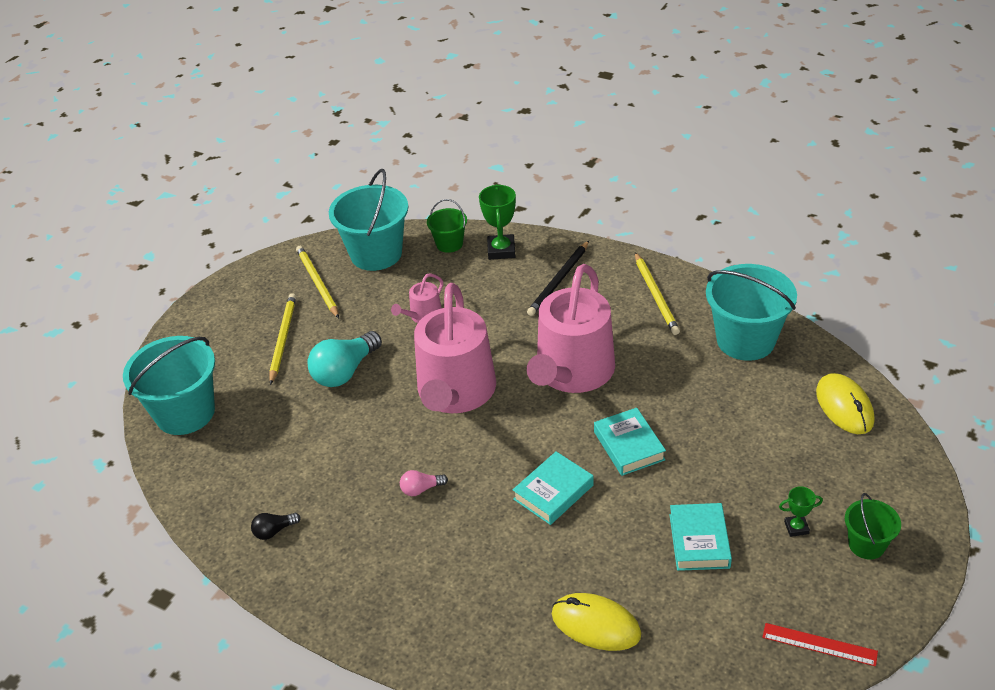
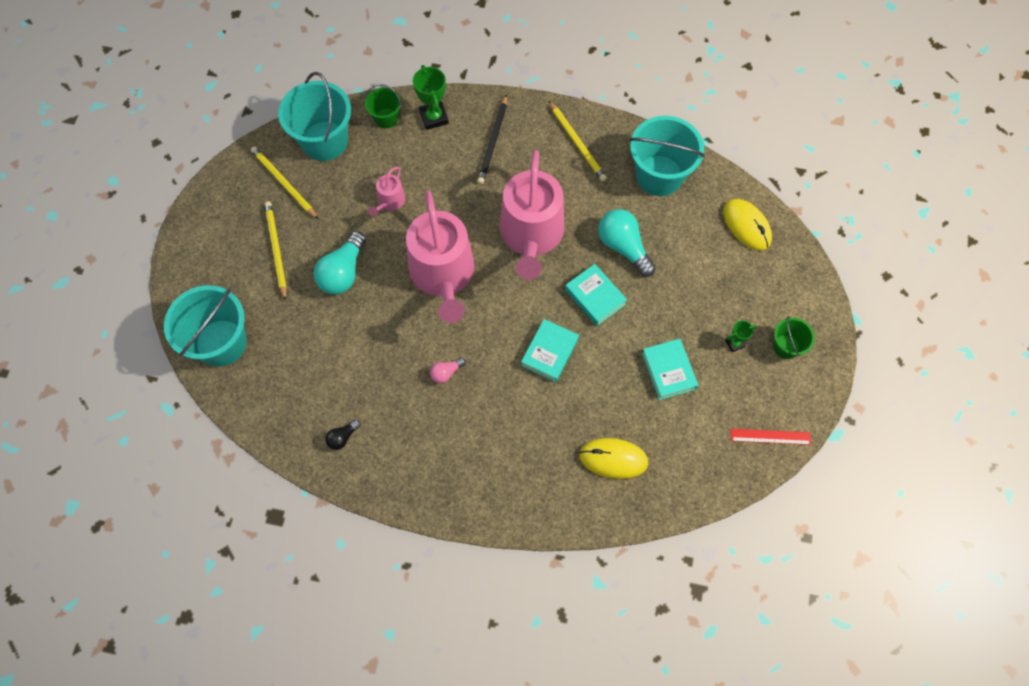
camera: 20 degrees left, 25 degrees up
(680, 402) = (623, 247): none -> turquoise light bulb

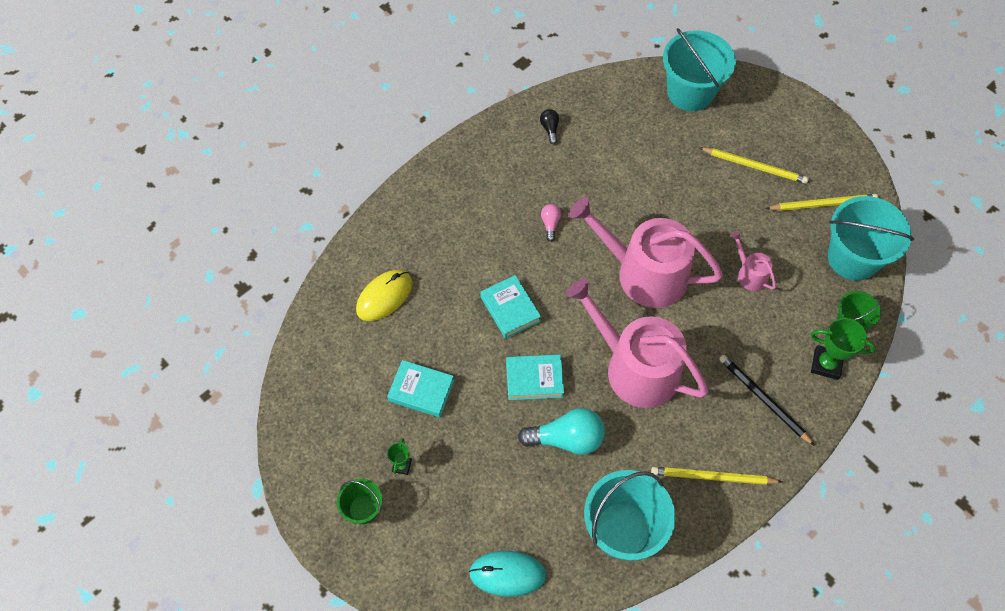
camera: 125 degrees right, 5 degrees down
(343, 272) = (698, 202): turquoise light bulb -> none
(746, 225) = (507, 574): yellow mouse -> turquoise mouse
(770, 436) = (301, 430): red ruler -> none

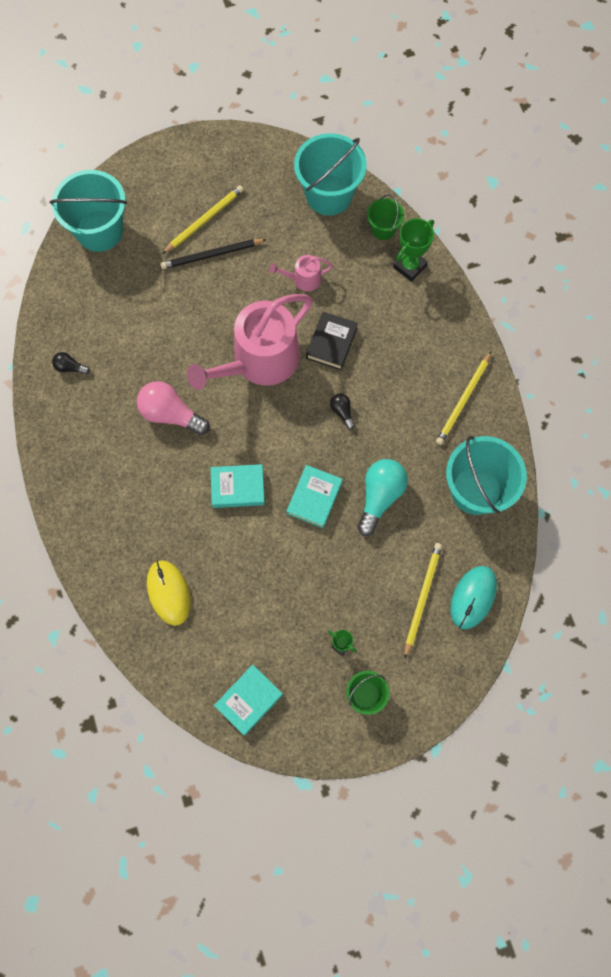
camera: 65 degrees left, 10 degrees up
(421, 391) = (279, 599): turquoise book -> turquoise book (249, 700)
(550, 224) = (171, 414): pink light bulb -> pink light bulb, size x2.03
(634, 367) = (342, 412): pink watering can -> black light bulb
(699, 327) = (331, 343): none -> black book
(763, 399) = (417, 328): black pencil -> black pencil (211, 255)
(823, 204) = (268, 189): yellow pencil -> yellow pencil (422, 598)

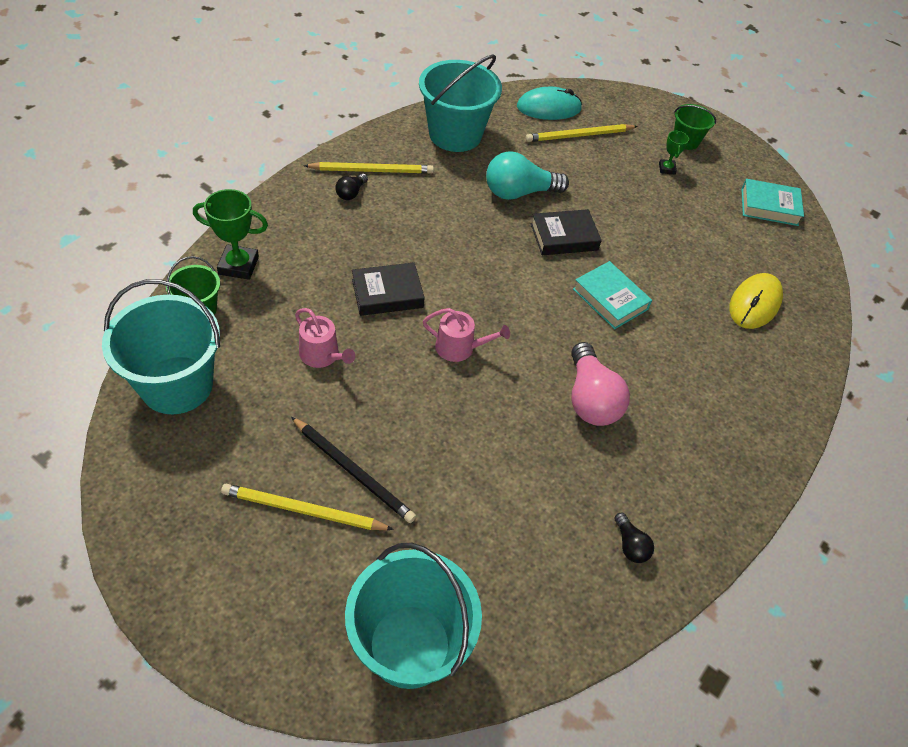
camera: 130 degrees left, 20 degrees down
(259, 361) = (460, 348): pink watering can -> pink watering can, size x0.43
(314, 498) = (564, 237): turquoise book -> black book
(342, 412) = (459, 252): black light bulb -> black light bulb (351, 193)

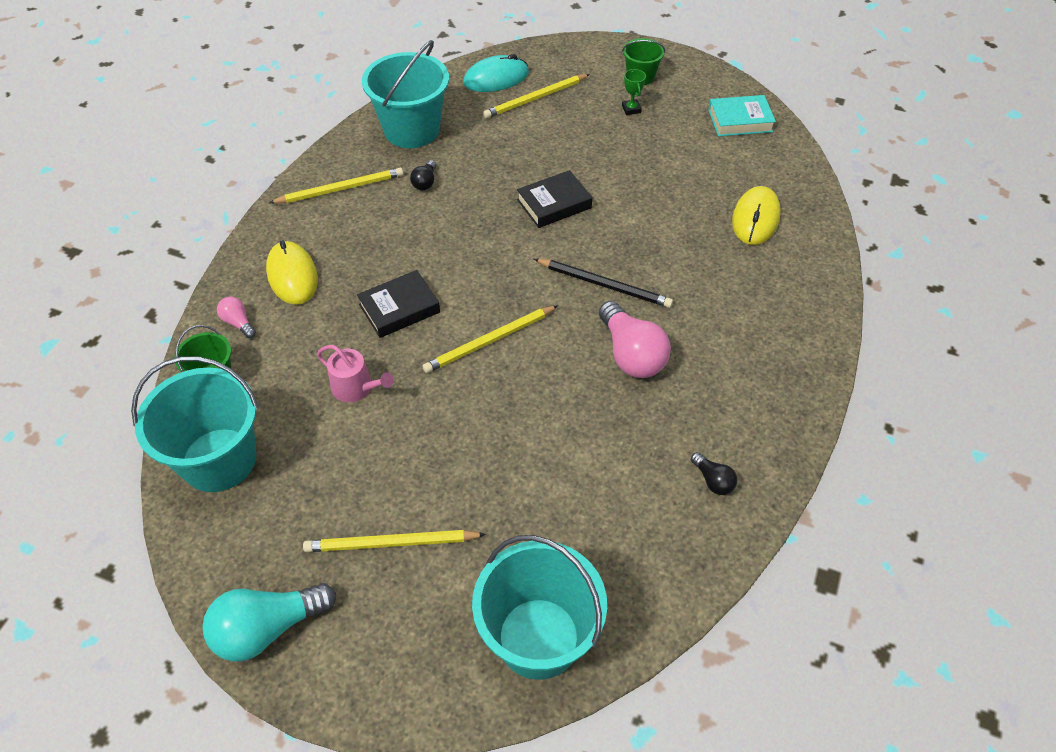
camera: 10 degrees left, 0 degrees up
(238, 266) = (238, 323): green trophy -> pink light bulb
(301, 237) = (292, 275): none -> yellow mouse
(351, 193) = (327, 217): black light bulb -> black light bulb (425, 182)
(353, 471) = (427, 491): black pencil -> black pencil (604, 285)
(460, 348) = (489, 341): pink watering can -> yellow pencil
(519, 192) = (495, 171): turquoise light bulb -> turquoise light bulb (267, 628)
(610, 299) = (618, 252): turquoise book -> none

